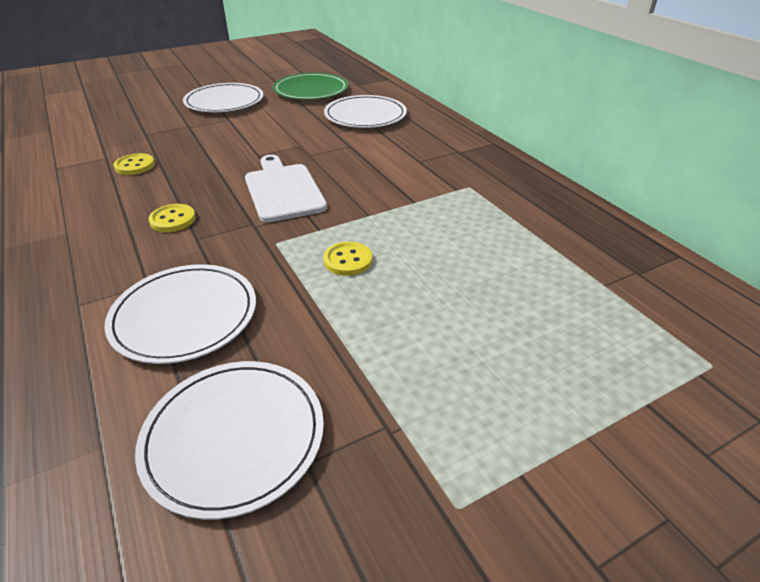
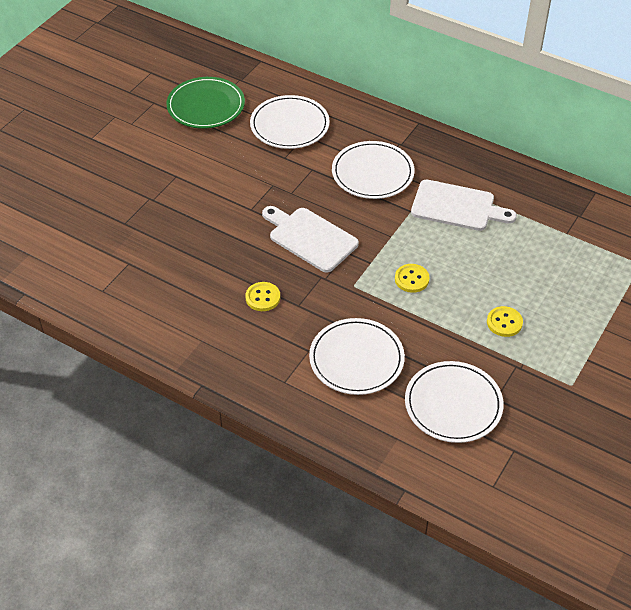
camera: 30 degrees left, 10 degrees up
(135, 166) = (166, 261): yellow button -> yellow button (504, 322)
(224, 101) = (143, 153): white plate -> white plate (372, 173)
(473, 214) = (457, 207): none -> white cutting board

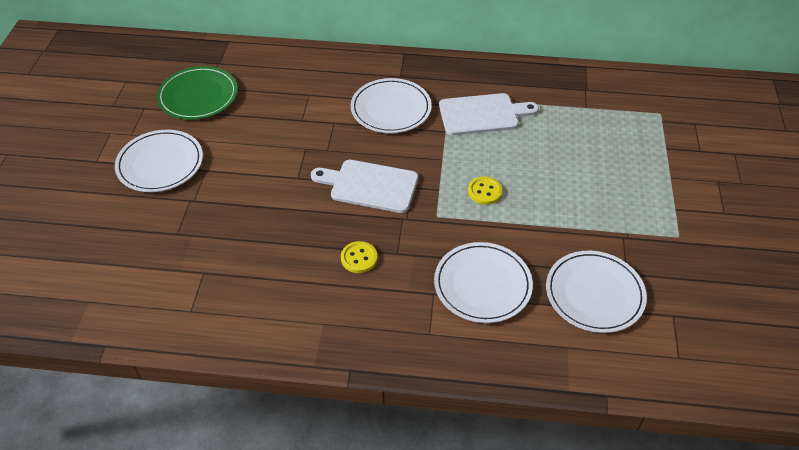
camera: 25 degrees left, 0 degrees up
(289, 125) = (289, 89): white plate -> white plate (160, 163)
(504, 322) = (588, 202): yellow button -> none

